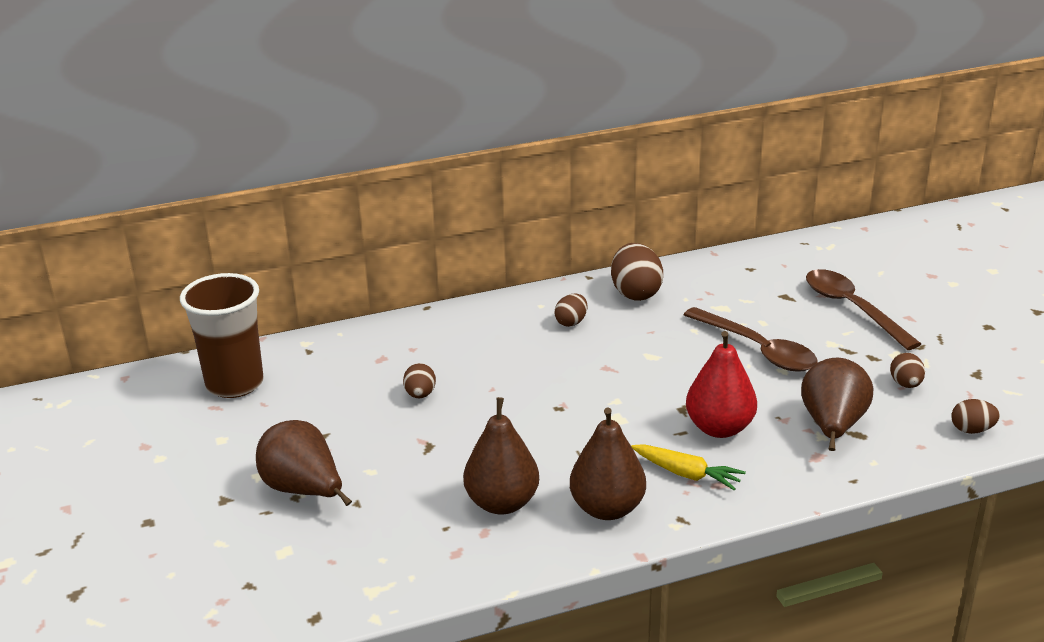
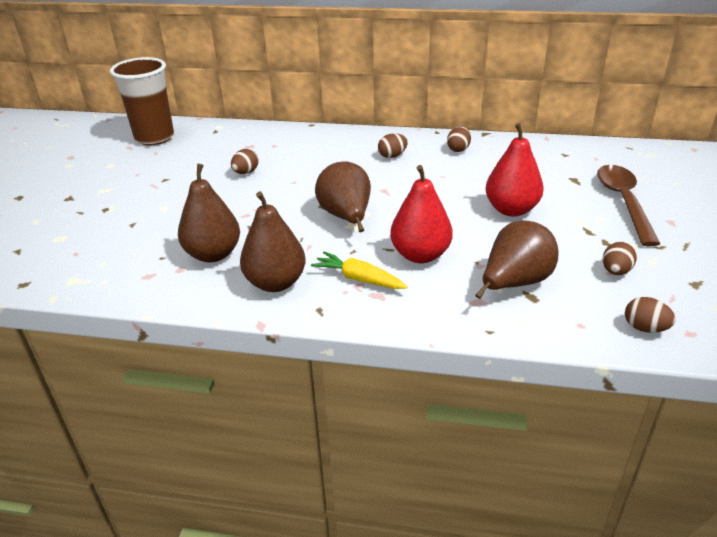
camera: 30 degrees right, 5 degrees up
(304, 490) = (113, 207): brown pear -> brown pear (346, 217)
(635, 293) = (458, 149): brown egg -> brown egg, size x0.57
(686, 474) = (359, 279): yellow carrot -> yellow carrot turned 150 degrees clockwise
(757, 349) = (511, 209): brown spoon -> red pear

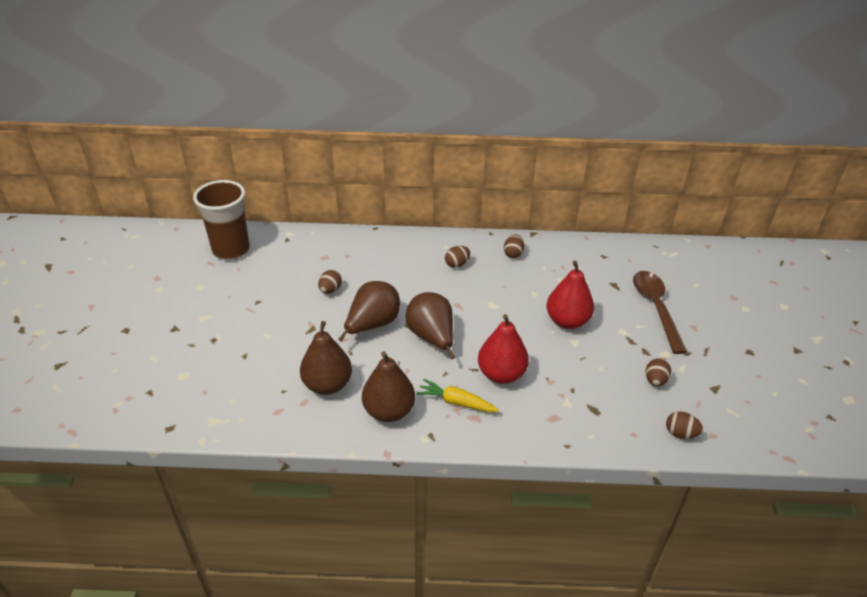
camera: 10 degrees left, 5 degrees up
(514, 283) = (580, 398): brown pear -> brown pear (372, 325)

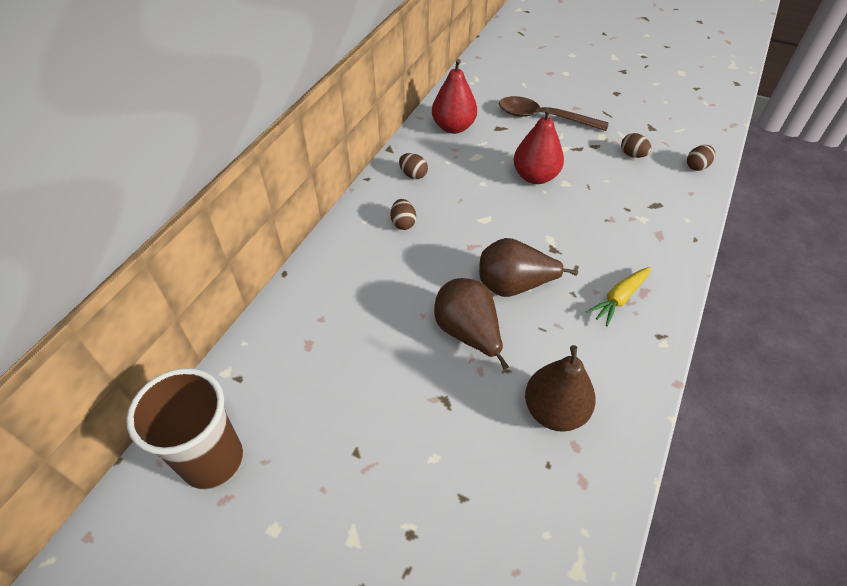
camera: 65 degrees left, 10 degrees up
(330, 290) = (380, 357): brown egg -> none
(389, 411) = (615, 362): brown pear -> none
(501, 374) = (590, 250): red pear -> red pear (453, 127)

